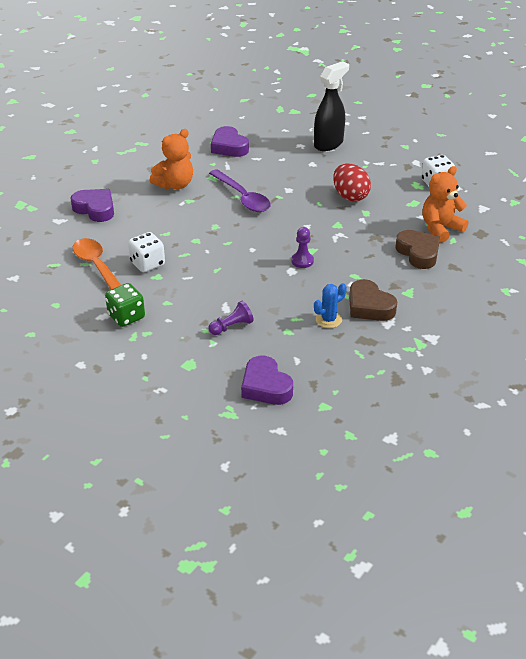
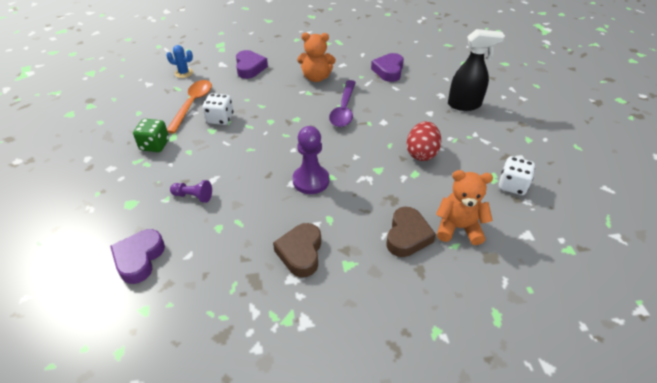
camera: 45 degrees right, 5 degrees up
(302, 261) = (311, 181): purple pawn -> purple pawn, size x1.73
(328, 319) = (257, 240): blue cactus -> blue cactus (184, 73)

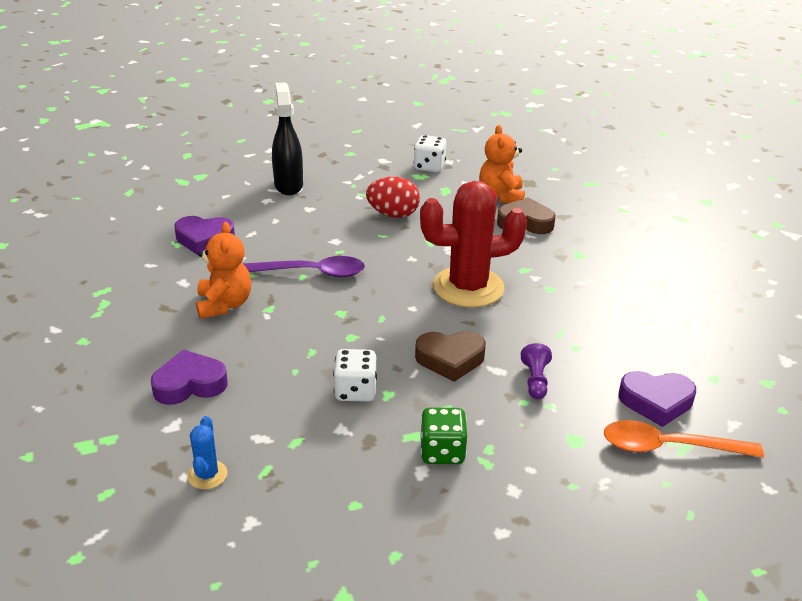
camera: 100 degrees left, 10 degrees down
(193, 104) = (318, 434): orange spoon -> orange spoon (668, 447)
(300, 253) = (580, 283): brown heart -> brown heart (450, 359)
(311, 181) = (468, 287): purple pawn -> red cactus

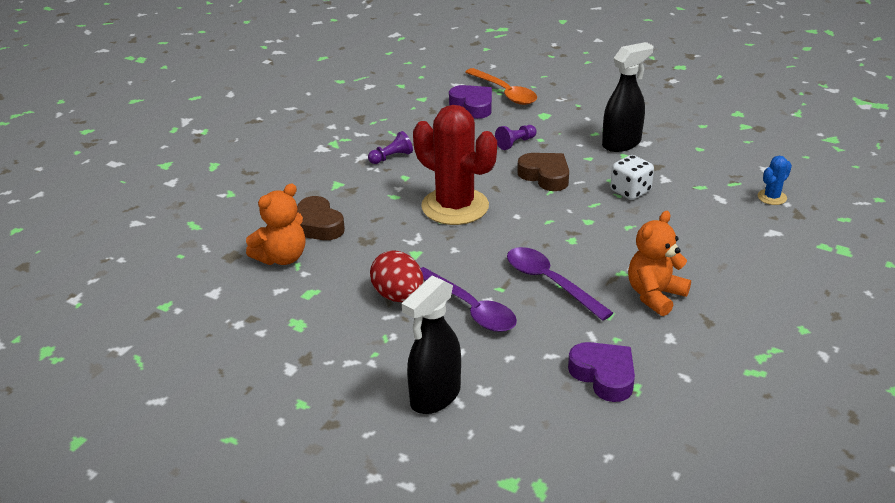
camera: 130 degrees left, 0 degrees up
(190, 384) = (739, 250): purple heart -> none
(338, 231) = (470, 309): none -> purple spoon
(429, 166) = (268, 329): white dice -> none
(442, 452) = (622, 143): green dice -> black spray bottle
(595, 298) = (391, 157): none -> purple pawn

